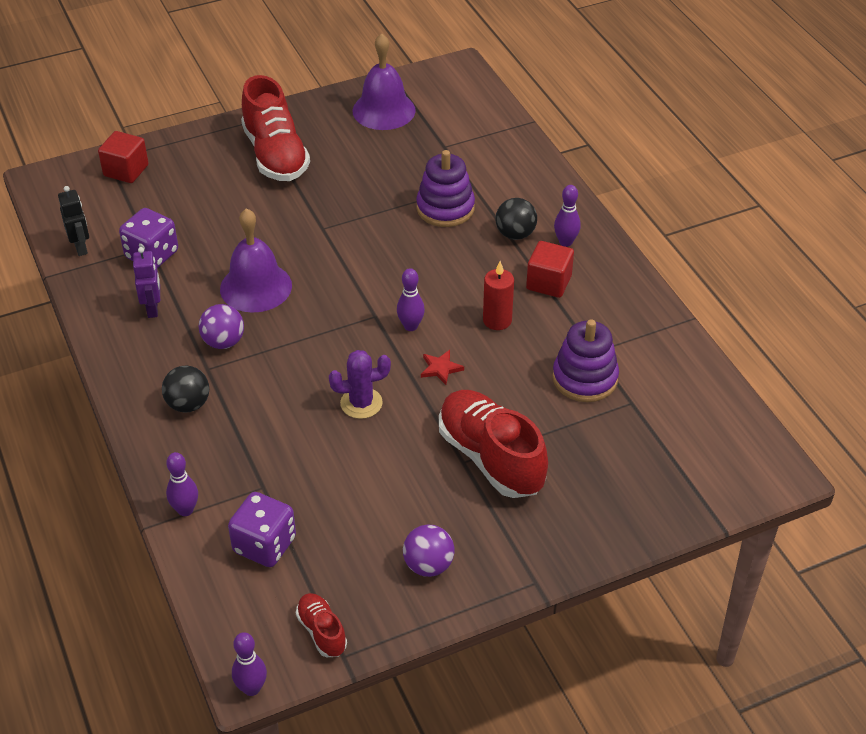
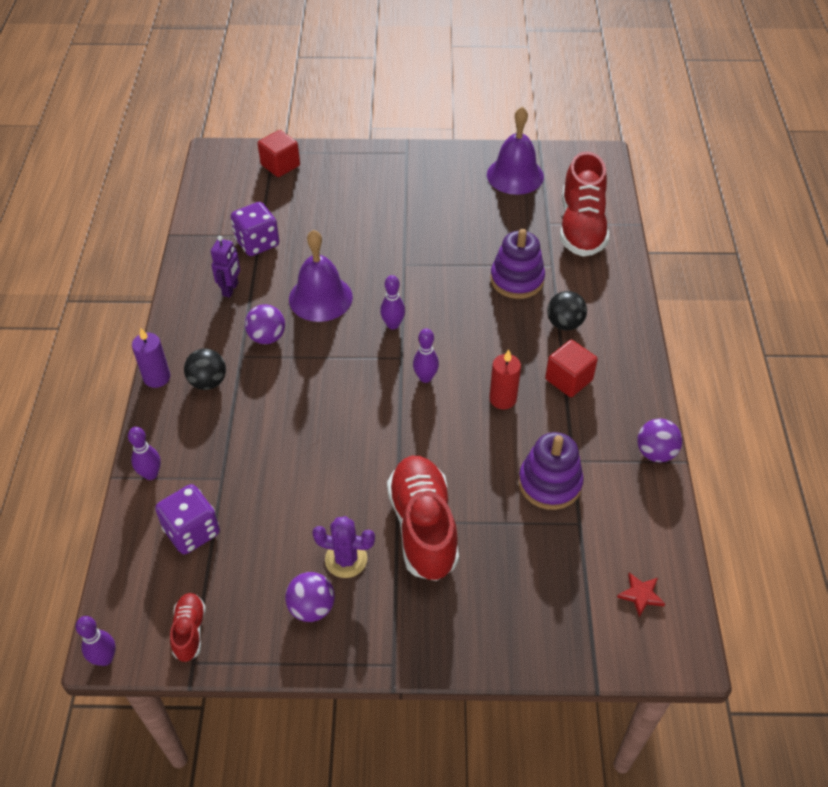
camera: 25 degrees right, 5 degrees up
(81, 247) = (208, 219): black robot -> none
(129, 419) = (157, 377): none -> purple candle
(275, 155) = (403, 188): red shoe -> red shoe (581, 227)
(361, 403) = (344, 433): purple cactus -> purple cactus (346, 559)
(440, 368) = (428, 426): red star -> red star (641, 595)
(565, 242) = (605, 346): purple bowling pin -> purple bowling pin (393, 325)
(663, 319) = (655, 453): none -> purple ball

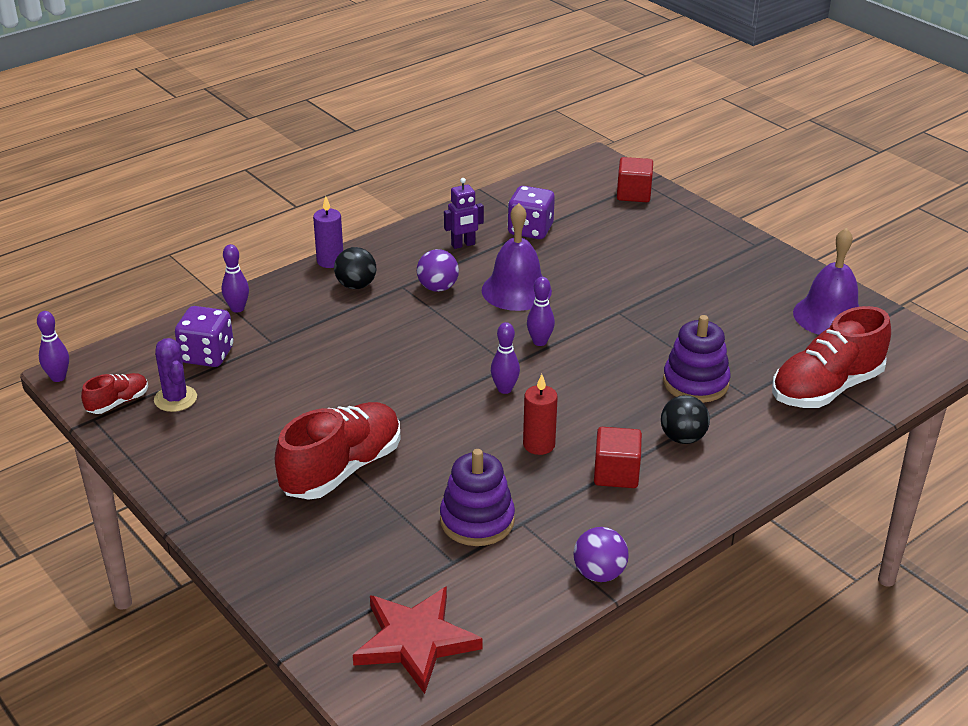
camera: 50 degrees right, 15 degrees down
(311, 607) = (199, 450): purple ball -> none
(346, 559) = (263, 444): purple cactus -> purple cactus (175, 399)
(641, 595) = (415, 641): red star -> red star, size x2.29

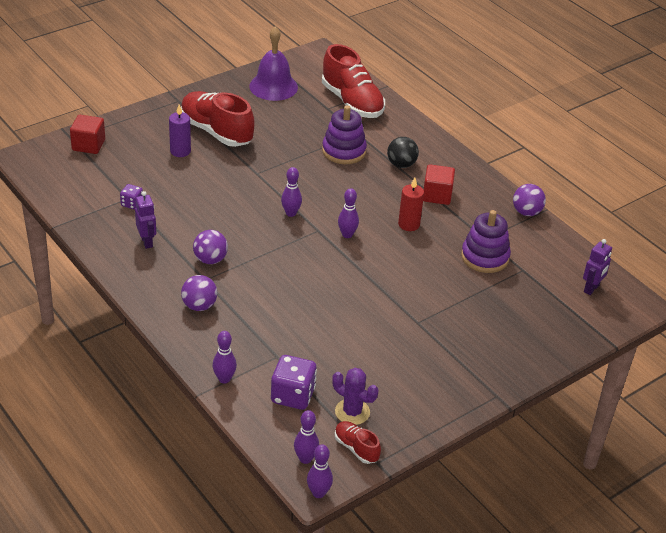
camera: 90 degrees left, 5 degrees up
(109, 367) = (305, 459): none -> purple bowling pin
(175, 399) = (352, 412): purple cactus -> purple cactus turned 60 degrees clockwise
(330, 261) = (157, 321): purple candle -> purple candle (180, 151)
(342, 469) = (436, 317): red shoe -> red shoe (216, 132)
(356, 285) = (199, 306): black ball -> purple ball
(415, 641) = (591, 289): red star -> purple robot
(516, 290) = (221, 219): purple bell -> none
(530, 230) = (132, 204): purple dice -> purple dice, size x0.55

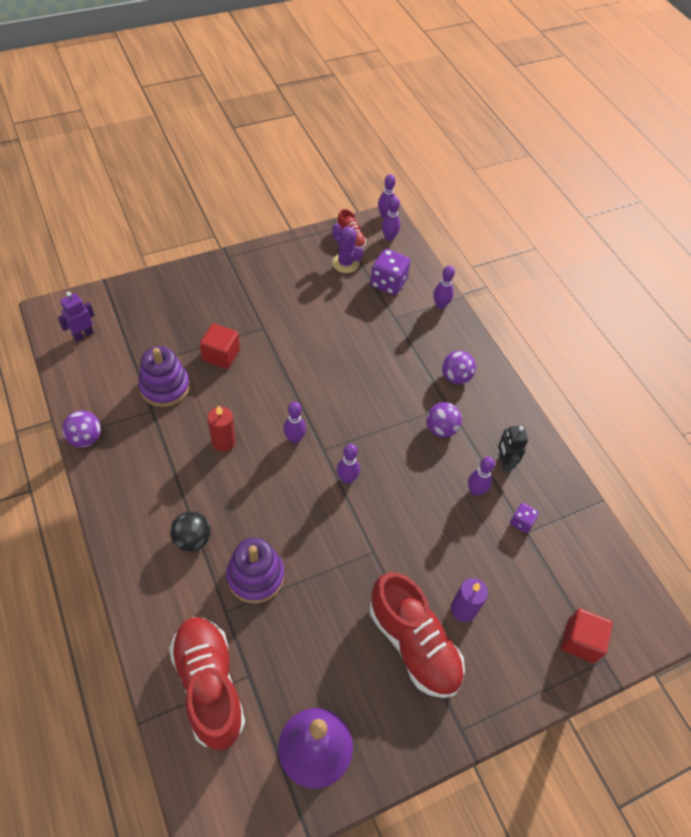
camera: 170 degrees left, 15 degrees up
(147, 242) = (504, 463): purple robot -> black robot
(173, 219) = (475, 491): none -> purple bowling pin
(437, 195) = (173, 480): red cube -> red cube (221, 355)

